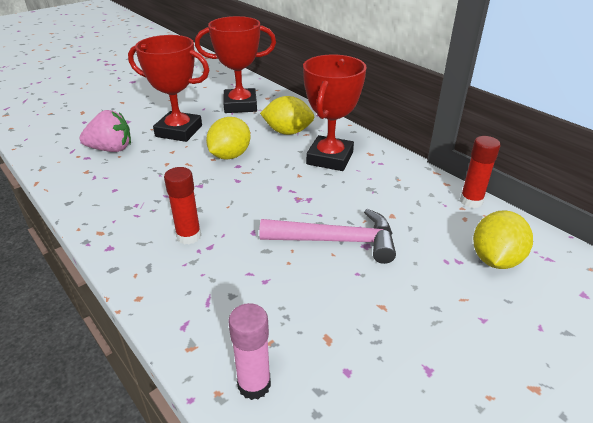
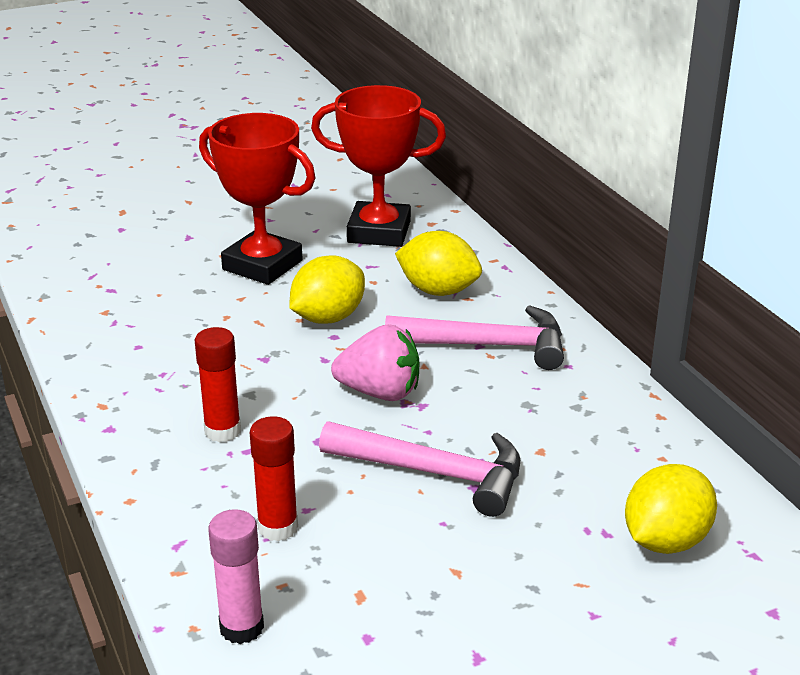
camera: 15 degrees right, 5 degrees down
(111, 149) = (150, 281): pink strawberry -> pink strawberry (380, 392)
(330, 158) = (487, 345): red trophy -> pink hammer
(471, 201) = (683, 450): red glue stick -> red glue stick (278, 527)

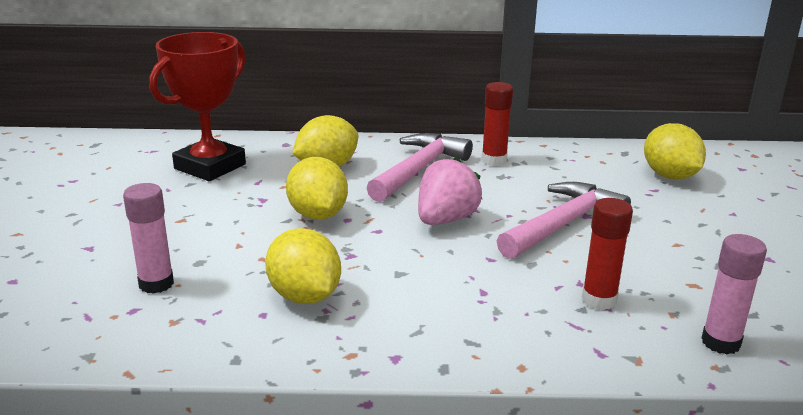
camera: 65 degrees left, 5 degrees down
(152, 285) = (156, 284): none -> pink glue stick
(176, 356) = (304, 296): none -> yellow lemon
(222, 431) = (447, 297): red glue stick -> red glue stick (494, 160)
(262, 265) = (196, 223): red trophy -> none

